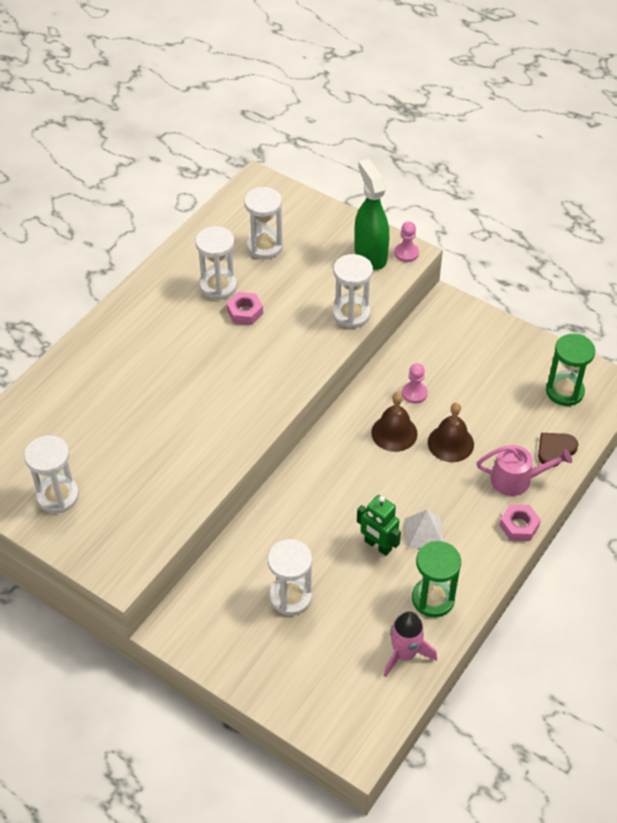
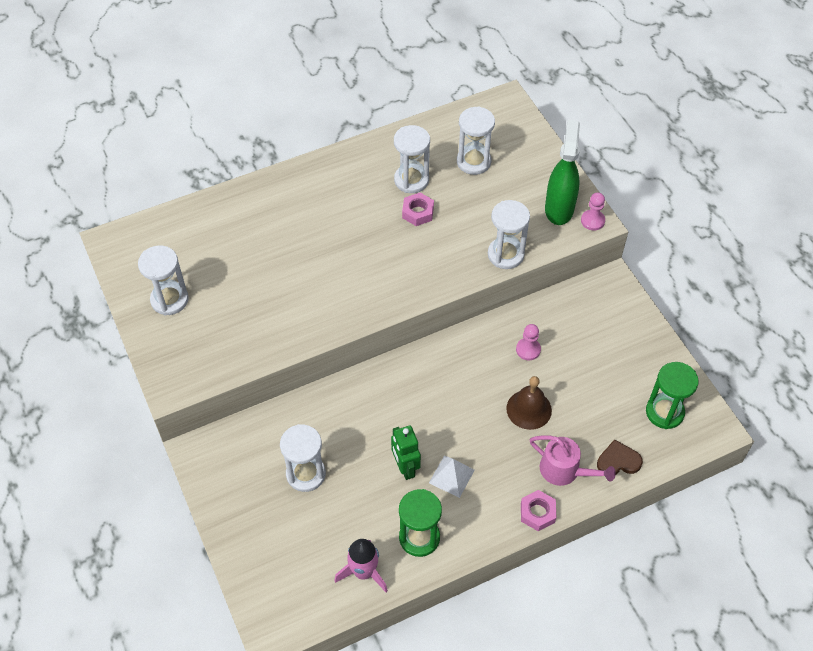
camera: 30 degrees right, 5 degrees up
(394, 433) = (486, 376): brown bell -> none

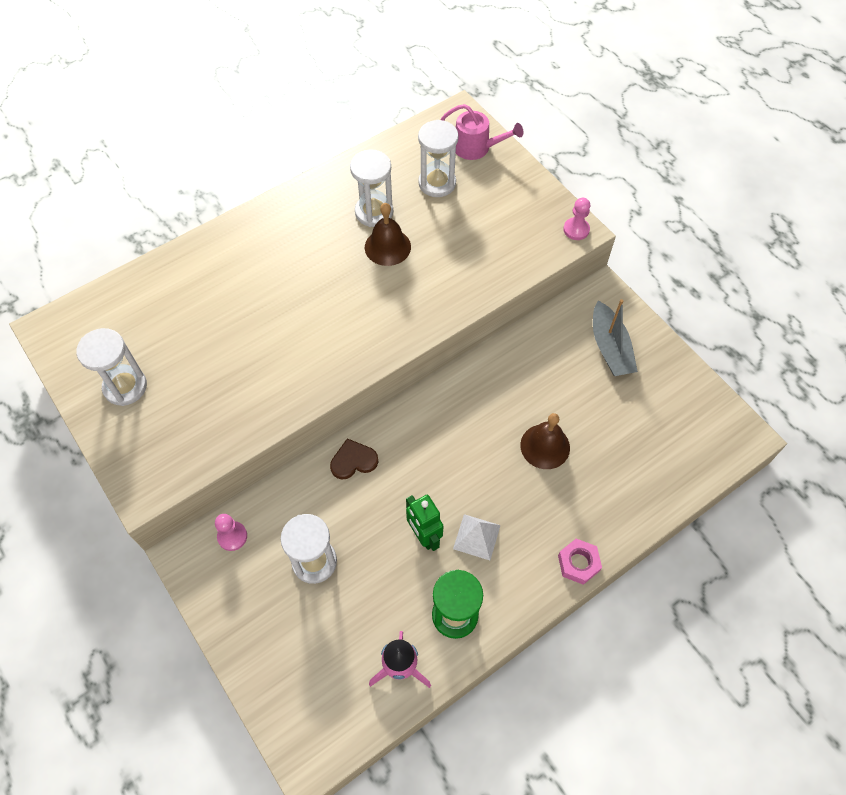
camera: 10 degrees left, 5 degrees up
(418, 212) = (387, 247): pink nut -> brown bell
(505, 254) = (491, 280): white hourglass -> none
(528, 350) = (530, 380): pink pawn -> pink pawn (232, 536)
(559, 208) = (538, 221): green spray bottle -> none
(564, 470) = (597, 509): pink watering can -> pink watering can (476, 148)
(607, 332) = (610, 348): none -> grey boat
(618, 461) = (652, 489): brown heart -> brown heart (353, 461)
(664, 412) = (688, 426): green hourglass -> none

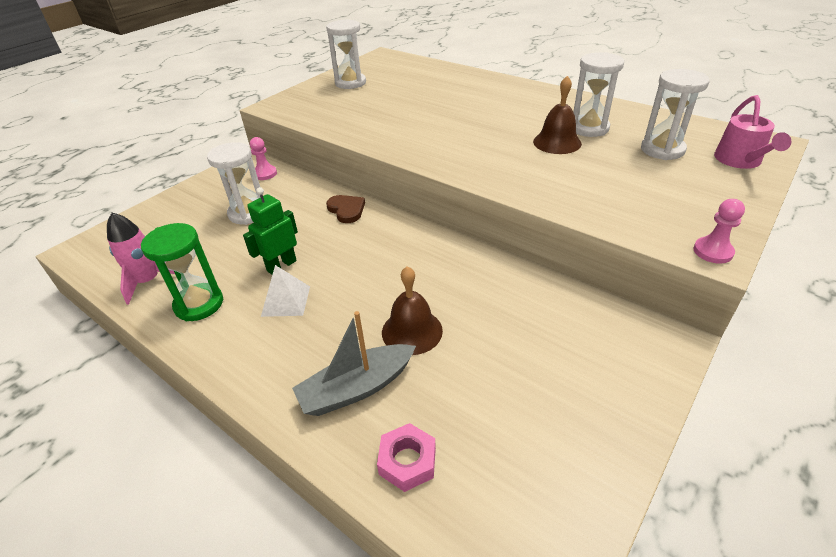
camera: 75 degrees right, 20 degrees down
(578, 563) = (265, 393): pink nut -> pink nut (407, 461)
(610, 348) = (589, 365): grey boat -> grey boat (357, 388)

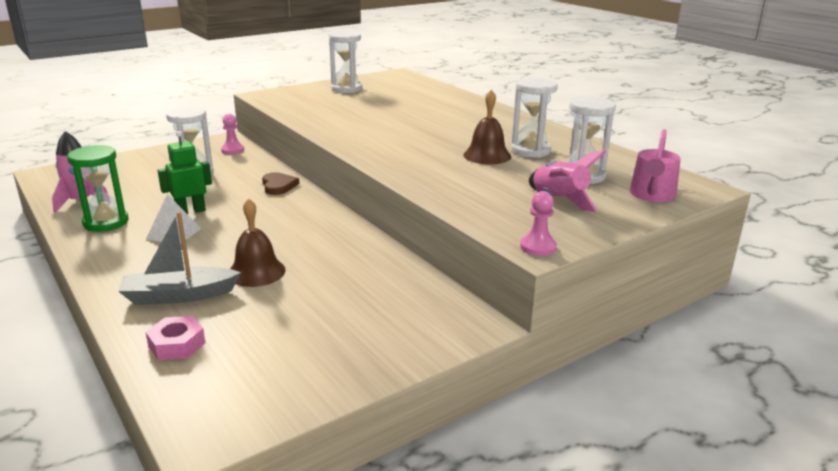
camera: 15 degrees right, 15 degrees down
(672, 185) = (559, 200): none -> pink rocket

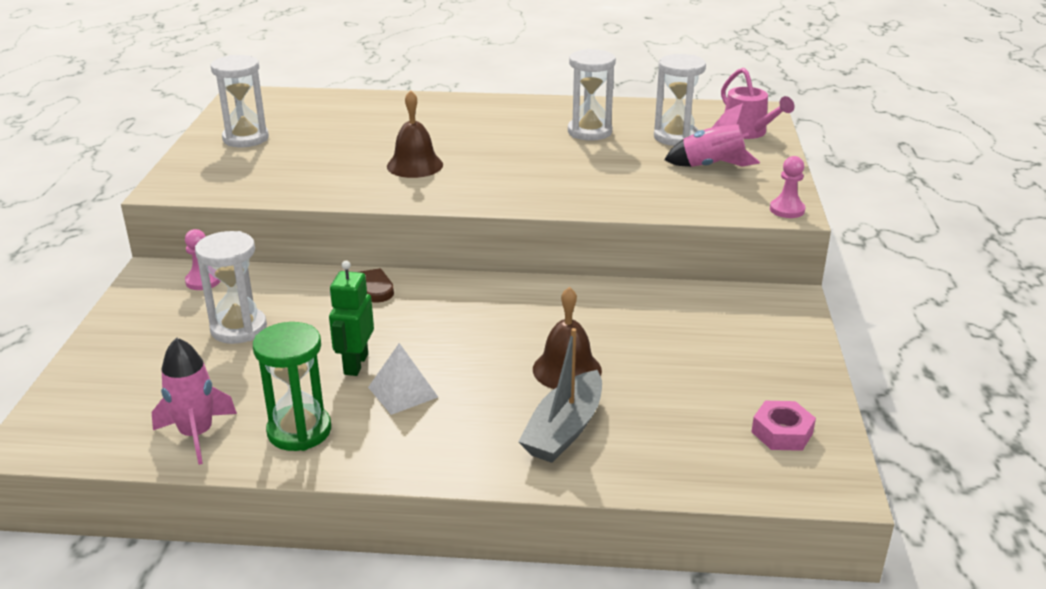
camera: 50 degrees left, 5 degrees up
(177, 344) = (665, 458): pink nut -> pink nut (782, 432)
(487, 155) = (572, 152): brown bell -> brown bell (415, 165)

